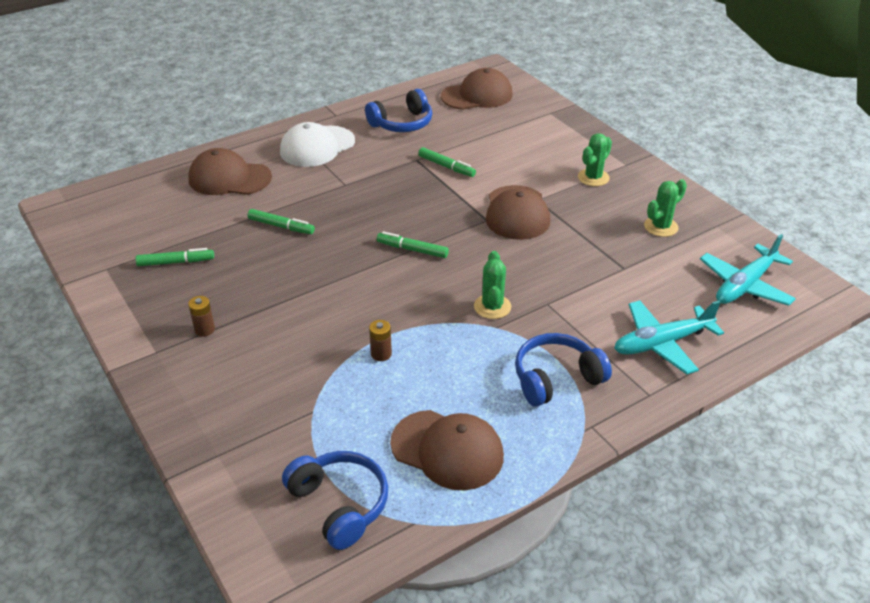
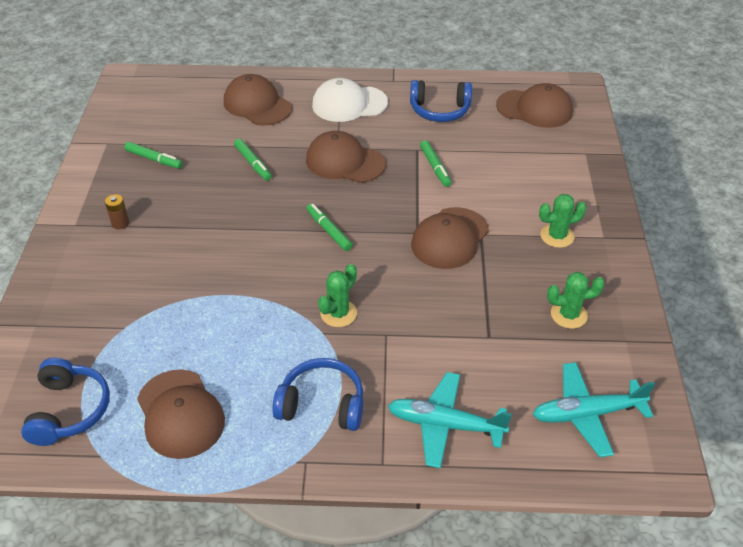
camera: 35 degrees right, 5 degrees up
(365, 192) = (345, 162): none -> brown cap
(381, 354) = (215, 308): brown battery -> none

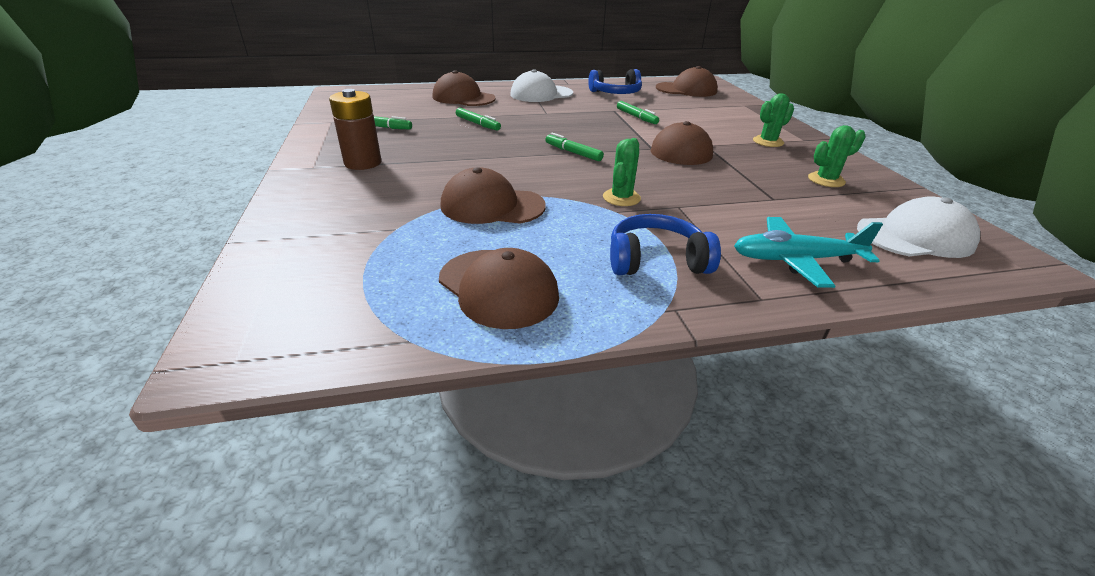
camera: 15 degrees left, 10 degrees down
(69, 410) = (351, 302): blue headphones -> none
(120, 223) = (363, 163): brown battery -> brown battery, size x1.99
(345, 162) = (559, 119): brown cap -> brown cap (492, 206)
(587, 414) = (915, 236): turquoise plane -> white cap

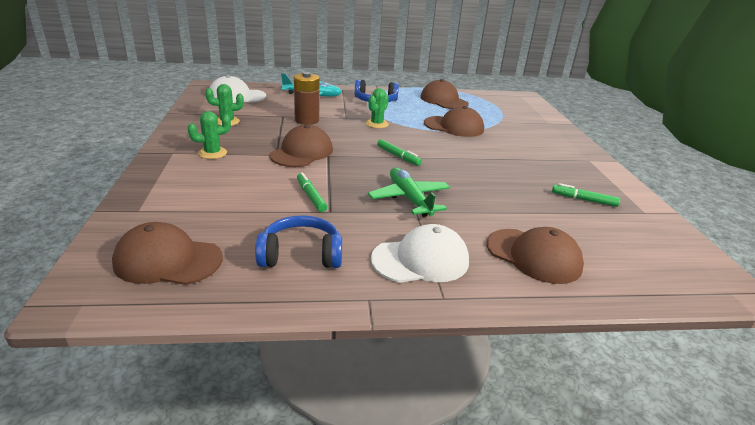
camera: 175 degrees left, 5 degrees down
(363, 163) = (557, 160): brown battery -> brown battery (307, 120)
(478, 124) = (490, 197): green marker -> none
(553, 119) = (409, 199): none -> green plane

